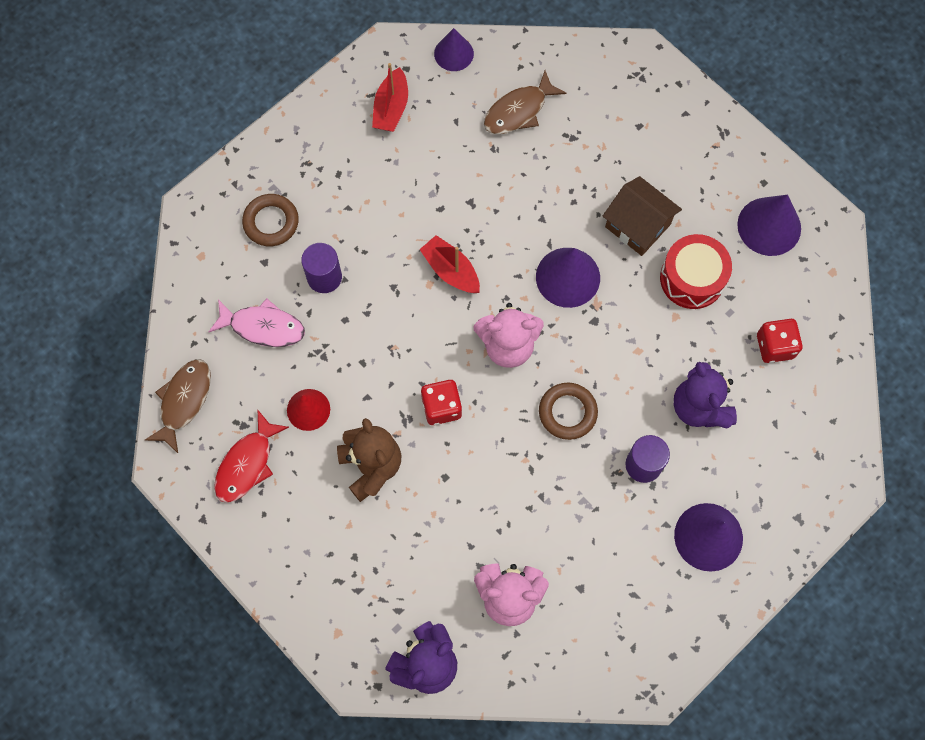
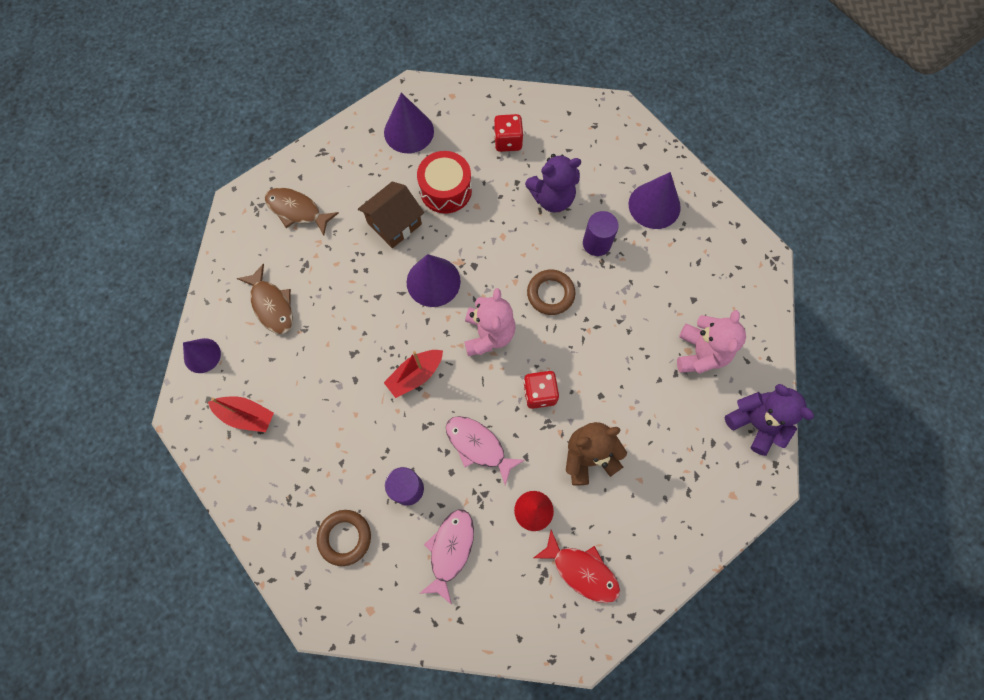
camera: 85 degrees left, 0 degrees up
(184, 401) = (517, 632): brown fish -> brown fish (297, 211)
(375, 345) = (478, 446): none -> pink fish

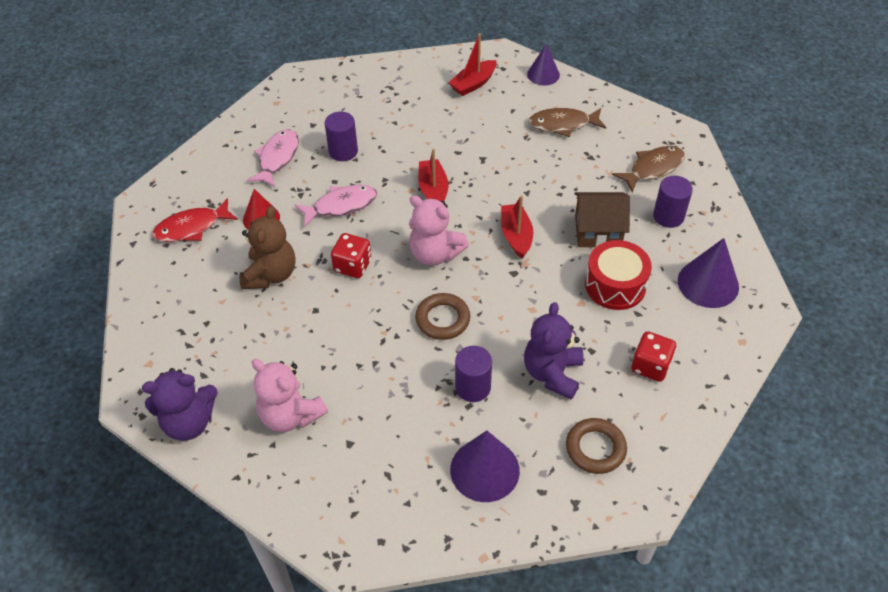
camera: 120 degrees right, 20 degrees down
(345, 537) = (337, 106): brown ring -> brown ring (595, 448)
(350, 180) = (668, 216): none -> purple cylinder
(394, 224) = (598, 231): brown house -> brown house turned 75 degrees counterclockwise
(433, 281) = (516, 236): purple cone -> red boat
(450, 550) = (277, 158): pink fish -> pink fish turned 120 degrees counterclockwise

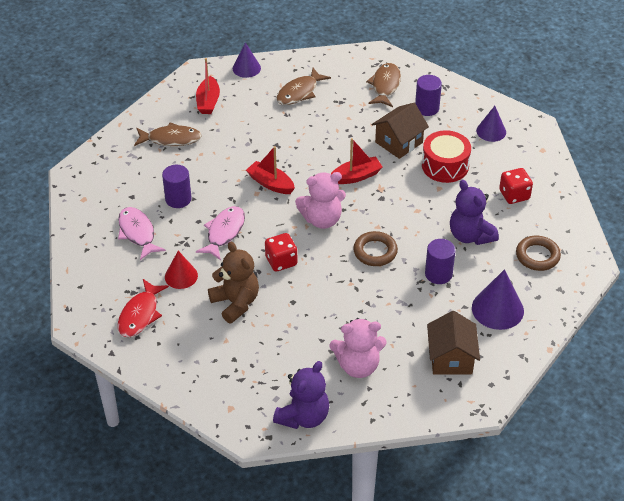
camera: 45 degrees left, 5 degrees down
(378, 480) = (451, 358): none -> brown house
(403, 97) = (171, 139): none -> brown fish
(516, 236) = (356, 176): red boat -> red boat turned 120 degrees clockwise
(708, 283) = (491, 131): purple cone -> purple cone, size x0.65

